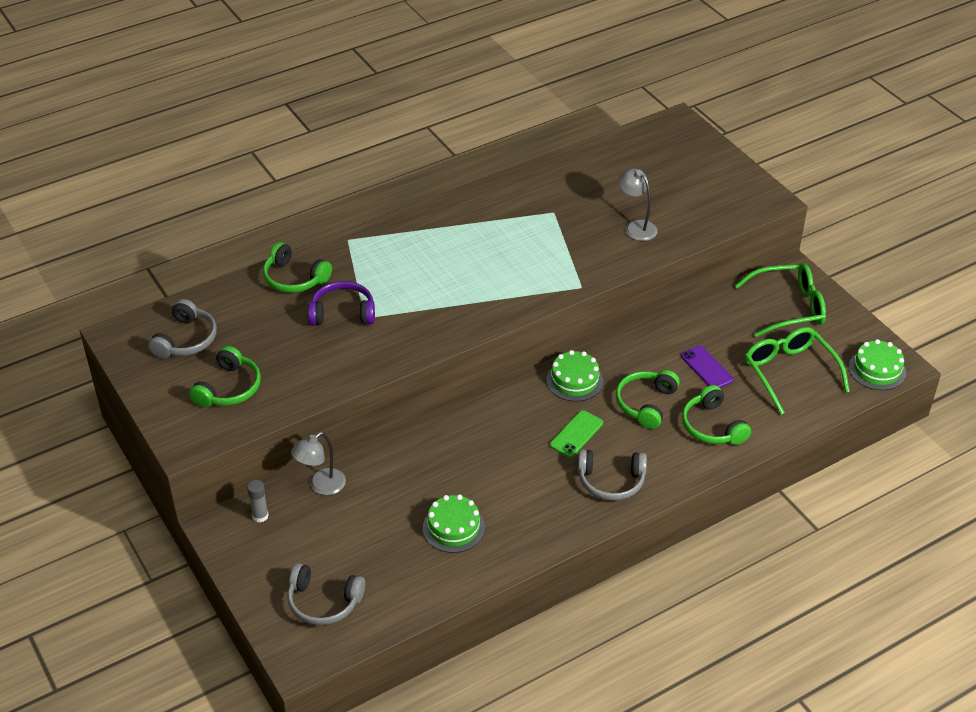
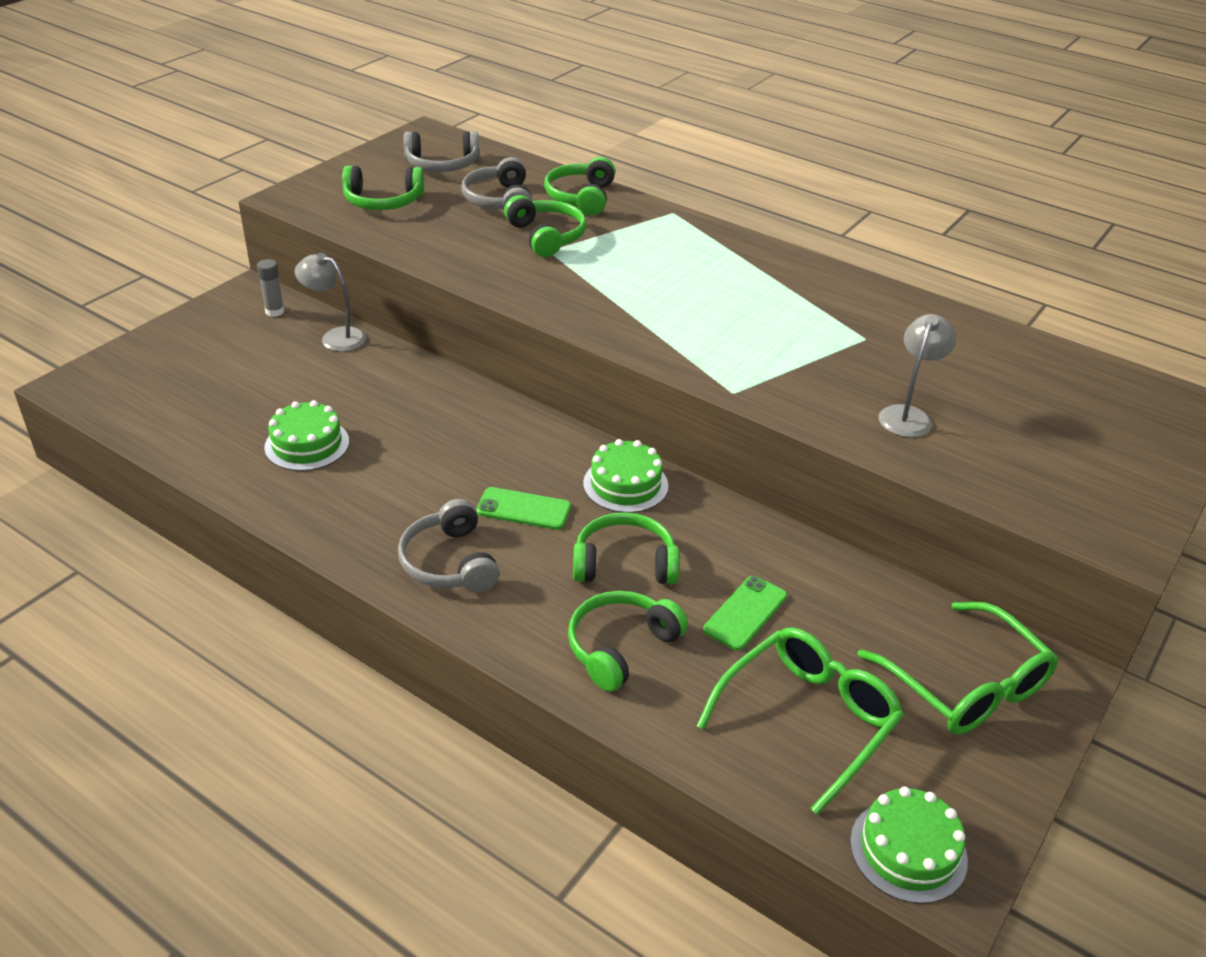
camera: 65 degrees right, 5 degrees down
(323, 602) = (159, 381): grey headphones -> grey headphones (499, 200)
(343, 313) = (546, 236): purple headphones -> green headphones
(706, 368) = (745, 613): purple phone -> green phone

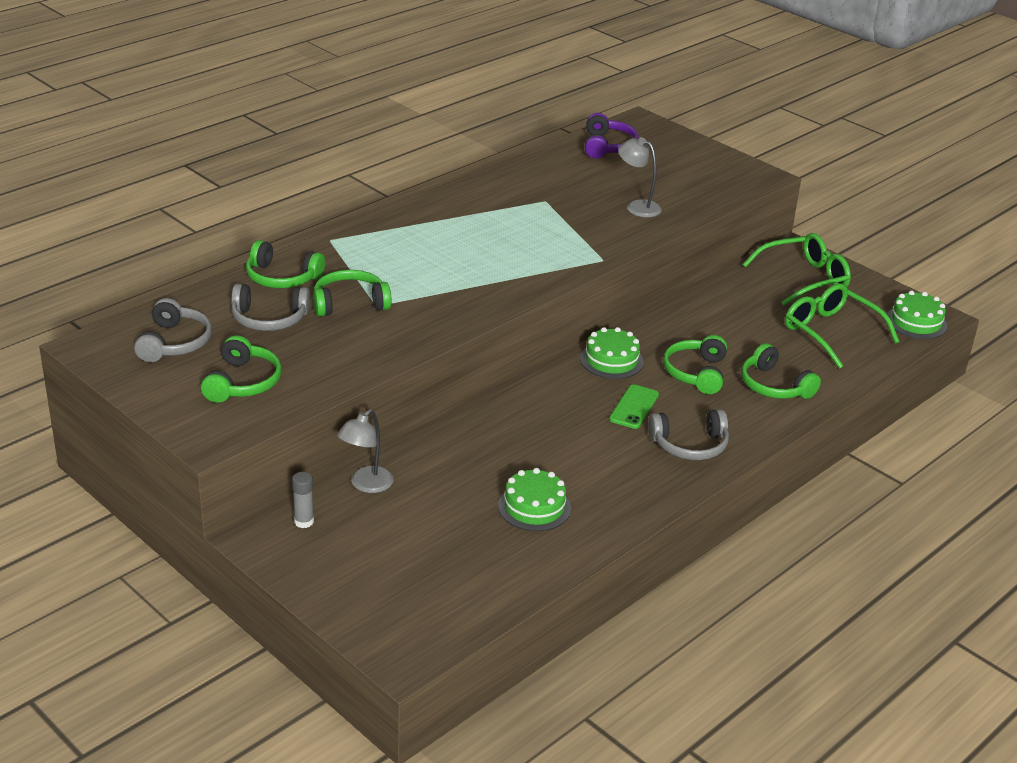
camera: 80 degrees left, 5 degrees down
(745, 613) = (745, 336): green phone -> none
(1077, 380) = (607, 146): none -> purple headphones

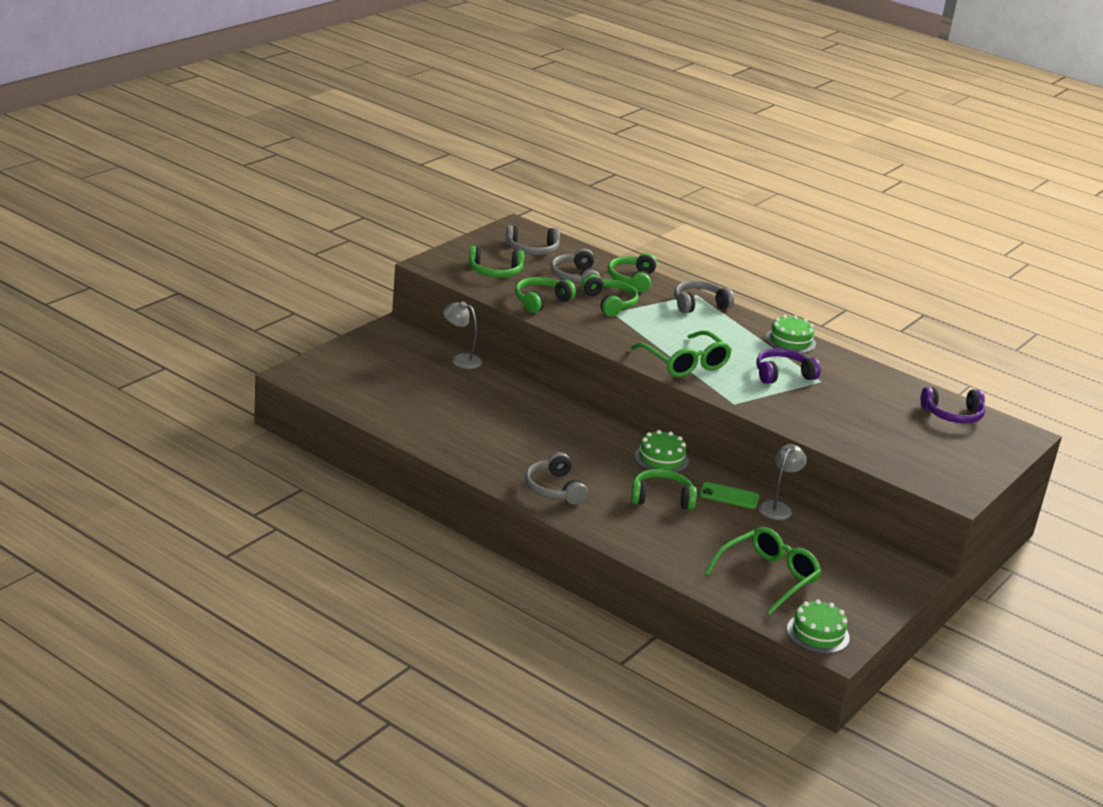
camera: 80 degrees right, 5 degrees down
(304, 522) = (416, 340): grey glue stick -> none
(357, 242) = (699, 305): none -> grey headphones
(532, 220) = (782, 374): none -> purple headphones
(534, 507) = (455, 420): green cake -> green cake (790, 341)
(634, 407) = (597, 466): green phone -> green phone (729, 496)
(637, 206) = (841, 424): grey lamp -> grey lamp (778, 507)
(774, 386) = (660, 537): green headphones -> green headphones (541, 301)
(804, 279) = (862, 571): green glasses -> green glasses (685, 363)

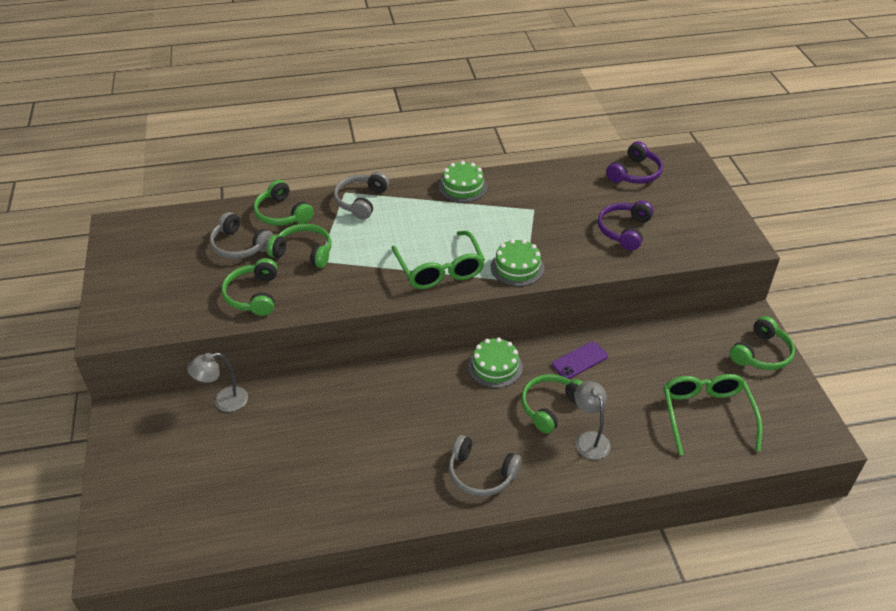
camera: 45 degrees left, 15 degrees up
(495, 272) = (172, 293): green headphones -> green headphones (761, 353)
(532, 250) = (165, 243): grey headphones -> none
(685, 363) = (440, 269): green glasses -> green glasses turned 60 degrees clockwise
(729, 496) = (579, 360): green phone -> purple phone
(778, 507) = (616, 341): grey lamp -> grey lamp (589, 439)
(782, 374) = (506, 224): purple headphones -> purple headphones (624, 230)
(818, 633) = (799, 436): green cake -> green cake (517, 267)

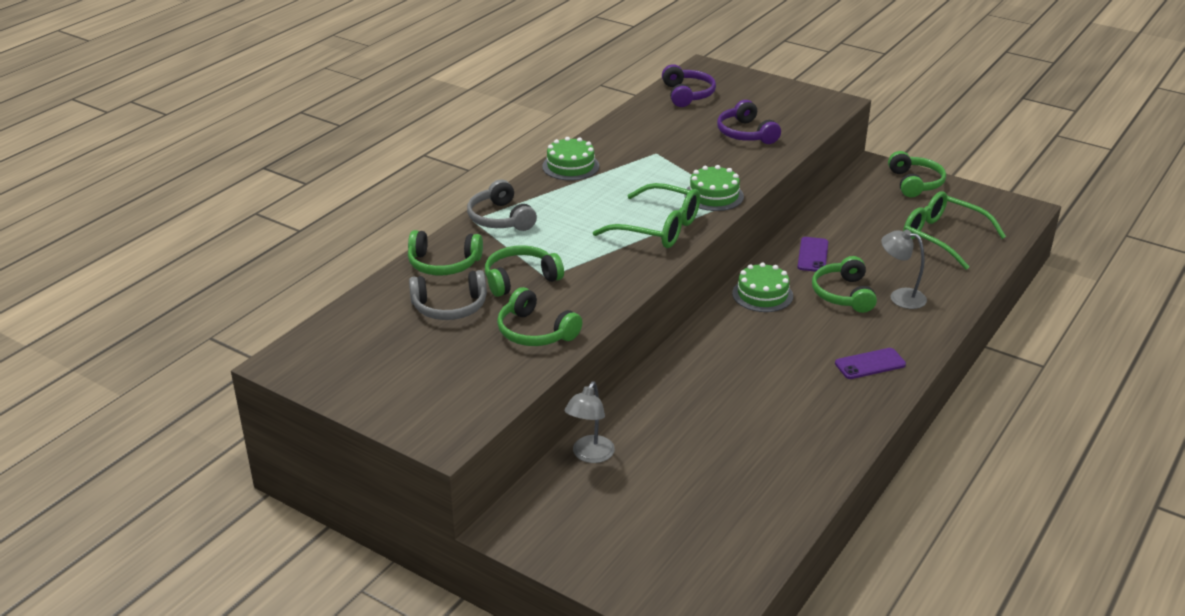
camera: 45 degrees left, 10 degrees down
(481, 474) = (870, 364): grey headphones -> purple phone

